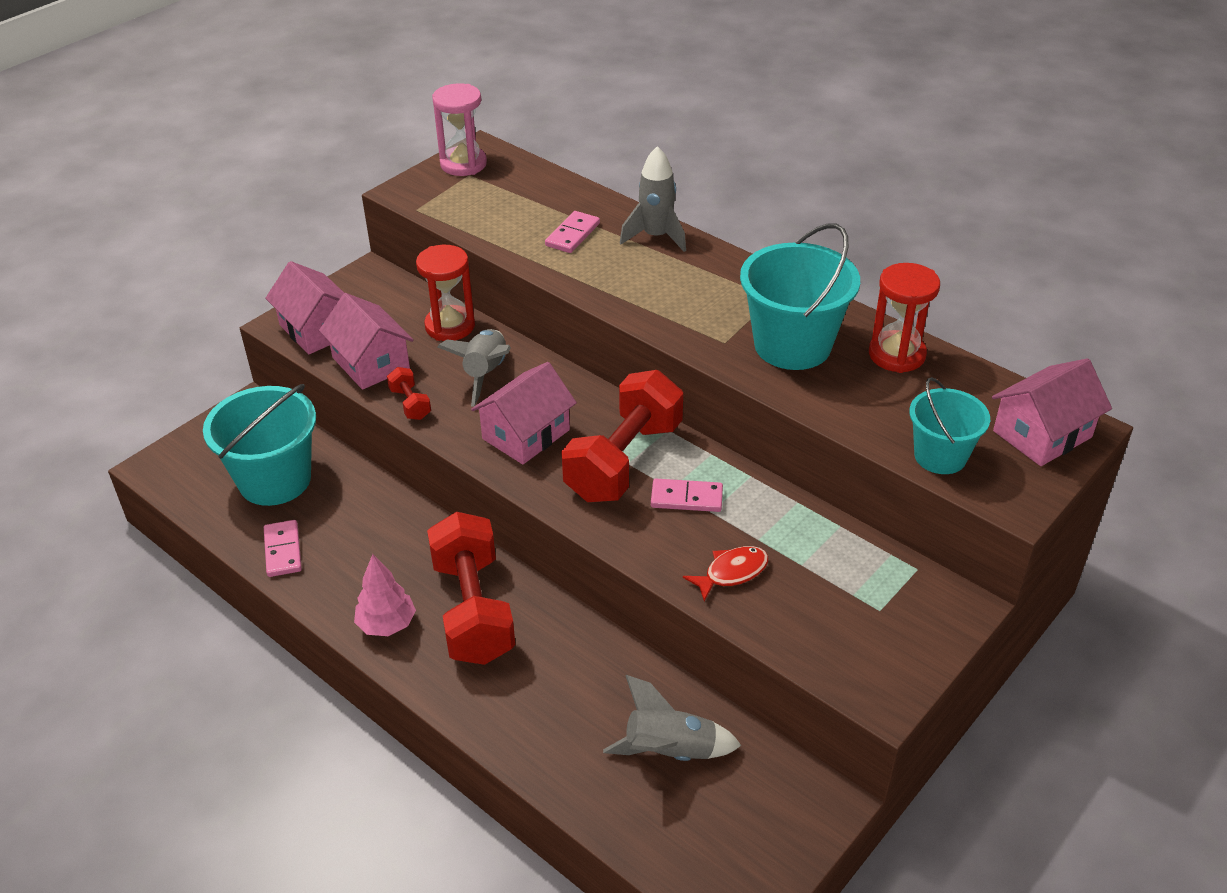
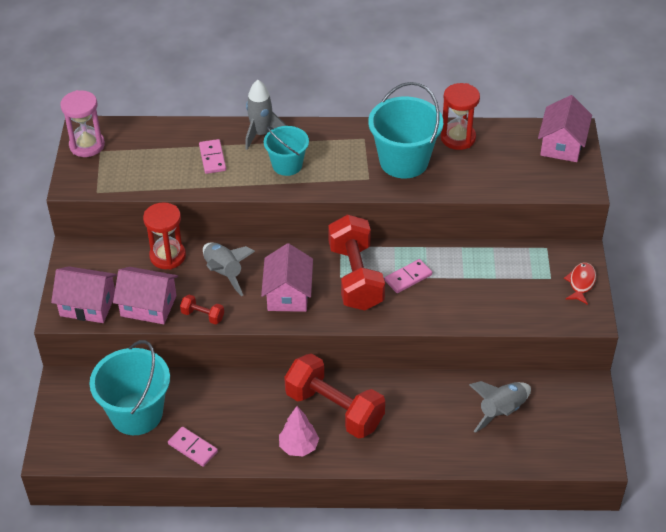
camera: 40 degrees left, 5 degrees up
(731, 573) = (469, 302): red fish -> red fish (581, 283)
(940, 456) = (531, 182): turquoise bucket -> turquoise bucket (287, 165)

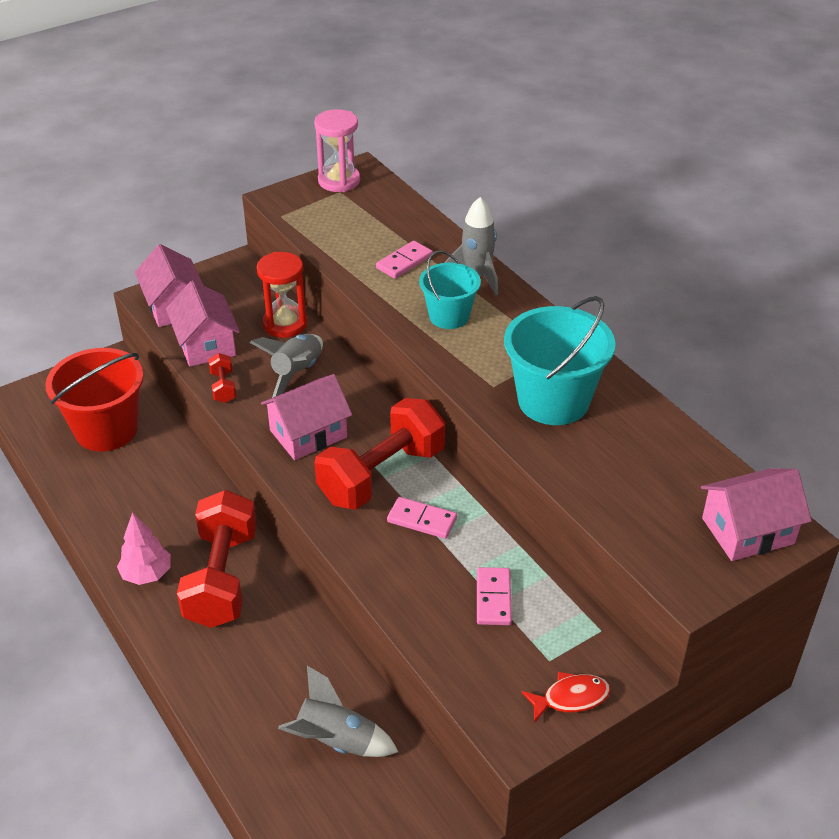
camera: 55 degrees right, 5 degrees down
(136, 414) = (106, 429): turquoise bucket -> red bucket
(192, 448) = (89, 492): pink domino -> pink domino (493, 598)
(458, 138) = (645, 428): red hourglass -> none

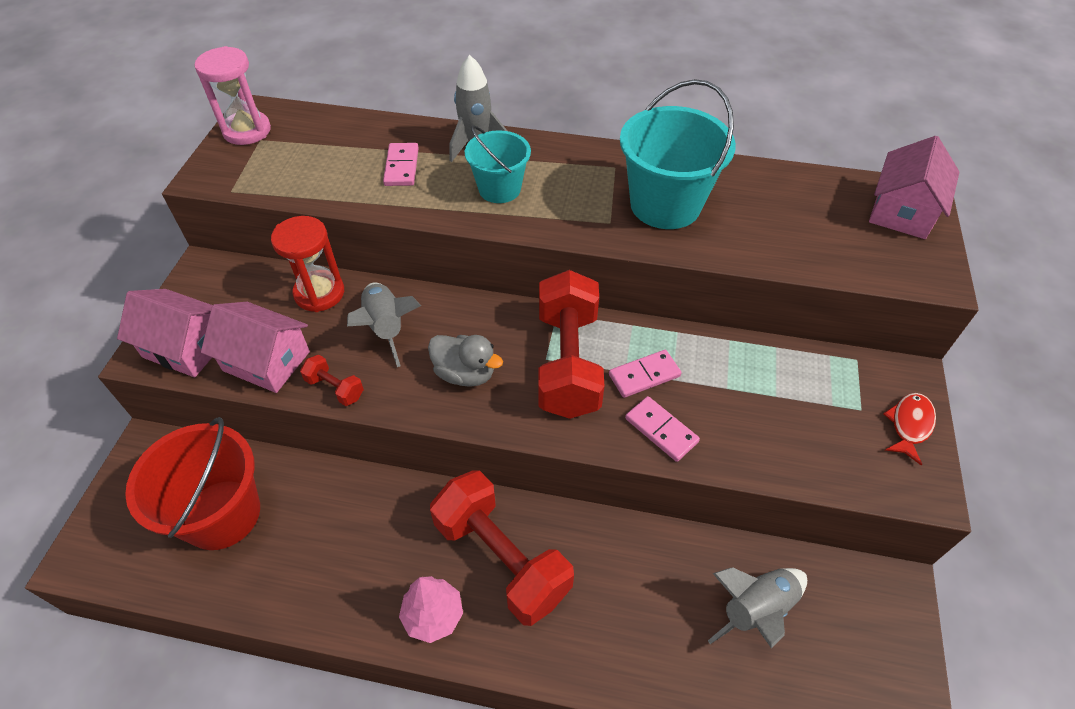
camera: 45 degrees left, 10 degrees up
(308, 434) = (465, 373): pink house -> grey duck
(493, 598) = (769, 395): pink domino -> pink domino (661, 430)

